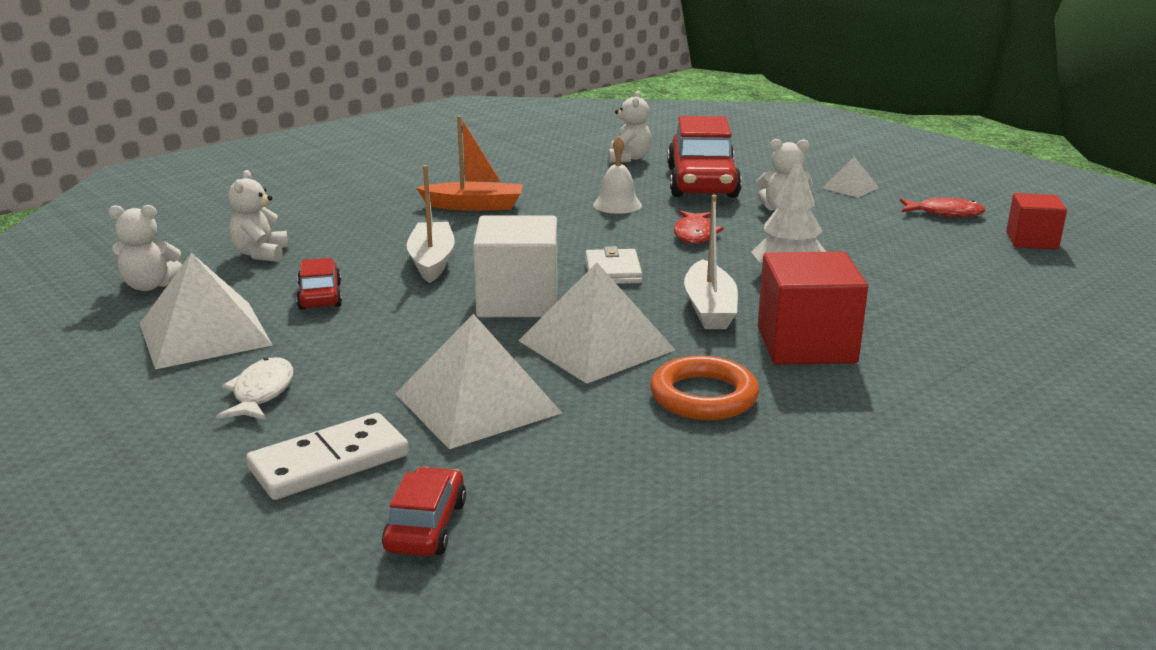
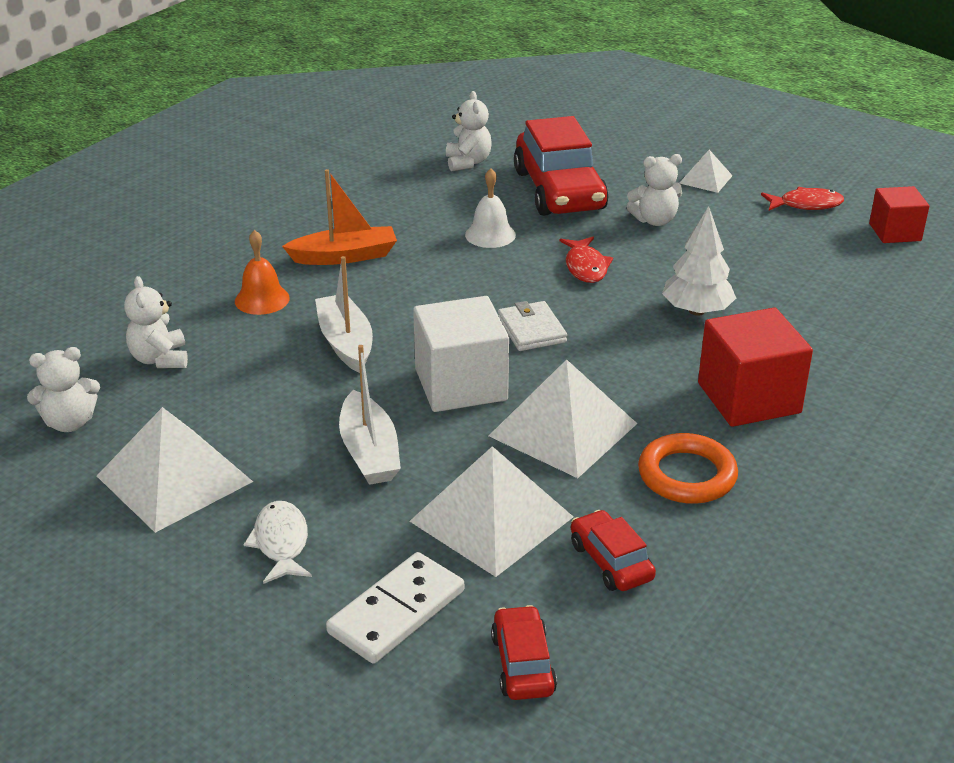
camera: 15 degrees left, 10 degrees up
(320, 296) = (260, 409): red car -> red car (611, 561)
(380, 226) = (262, 299): none -> orange bell
(709, 308) = (644, 365): white boat -> white boat (369, 452)

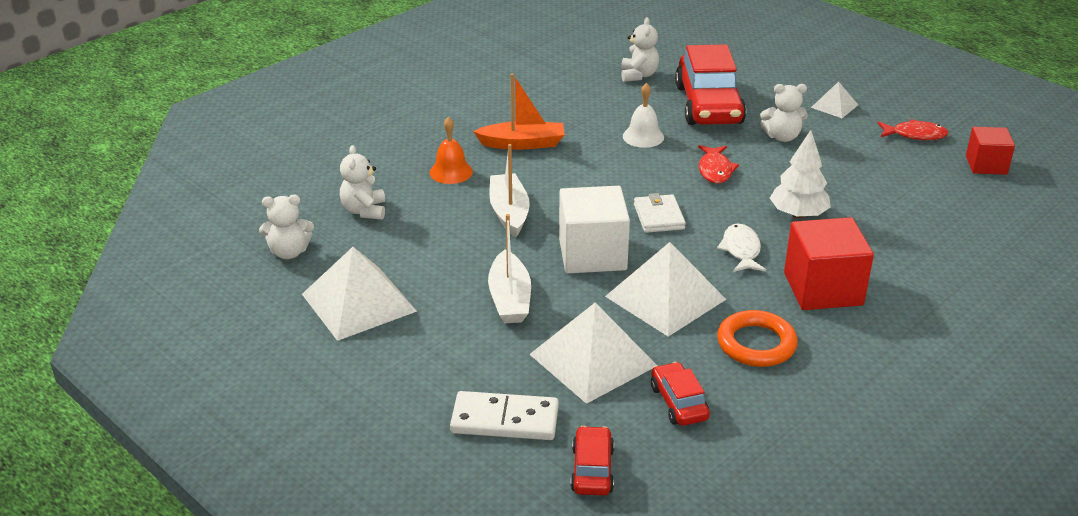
camera: 10 degrees right, 0 degrees up
(281, 543) = (429, 359): white fish -> white fish (741, 250)
(396, 611) = (505, 420): white domino -> white domino turned 45 degrees clockwise

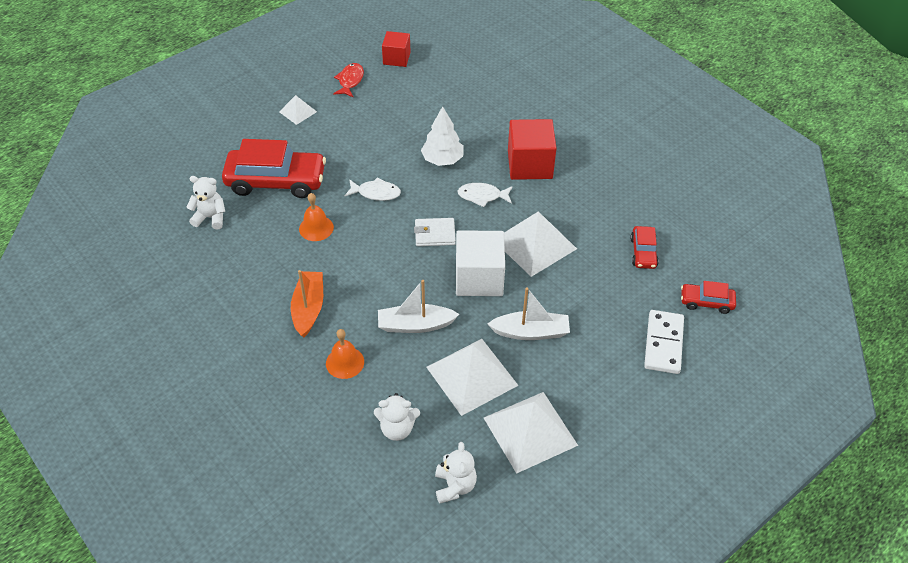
camera: 85 degrees left, 15 degrees up
(592, 360) = (601, 291): white pyramid -> white pyramid (472, 376)
(643, 136) = (316, 228): white bell -> orange bell
(678, 403) = (643, 252): red car -> red car turned 75 degrees counterclockwise
(715, 170) = (376, 193): red fish -> white fish
(756, 344) = (585, 206): orange ring -> none
(782, 137) = (336, 148): white teddy bear -> none

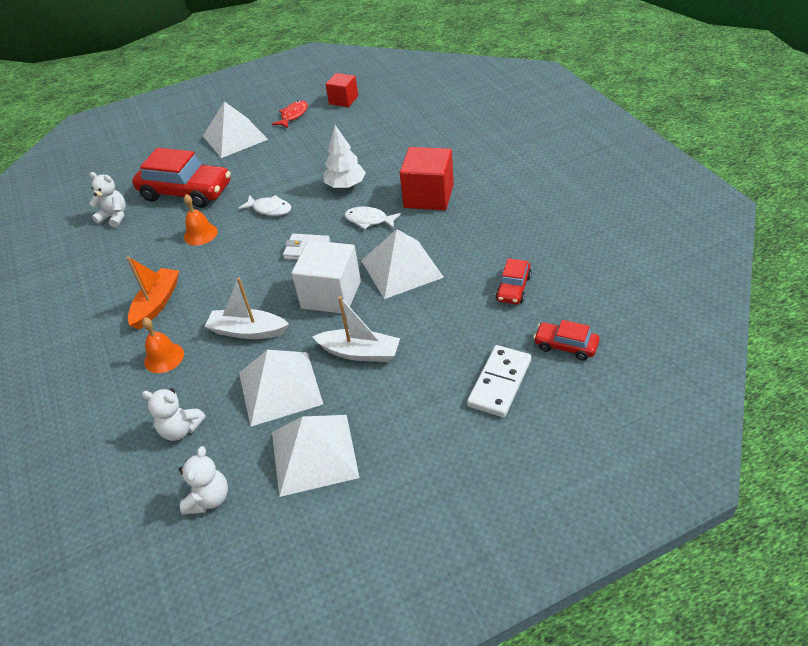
camera: 20 degrees right, 5 degrees down
(298, 111) = (235, 137): white pyramid -> white pyramid, size x1.97

